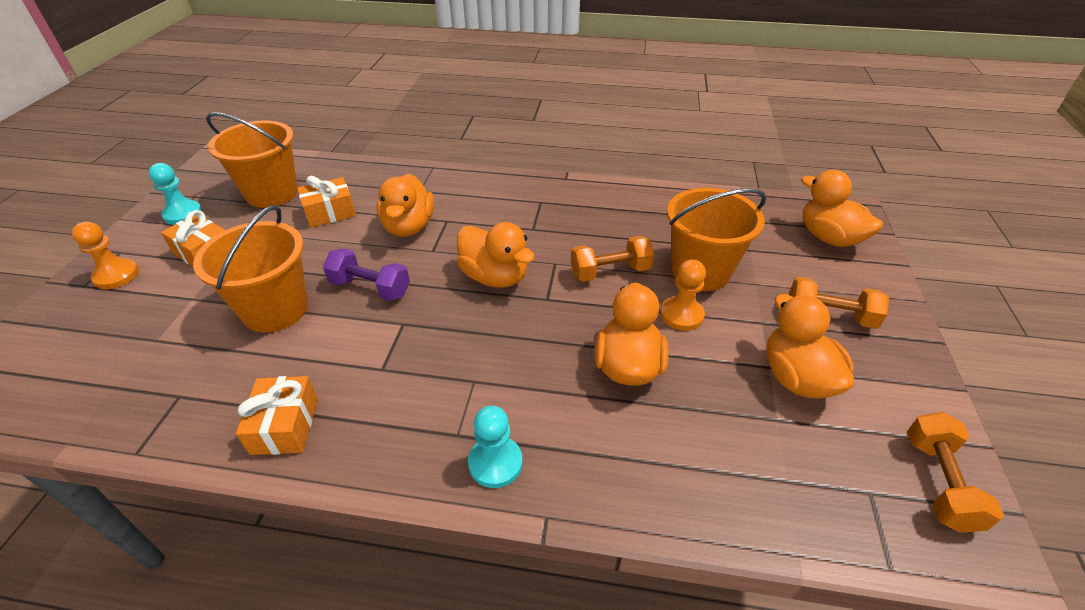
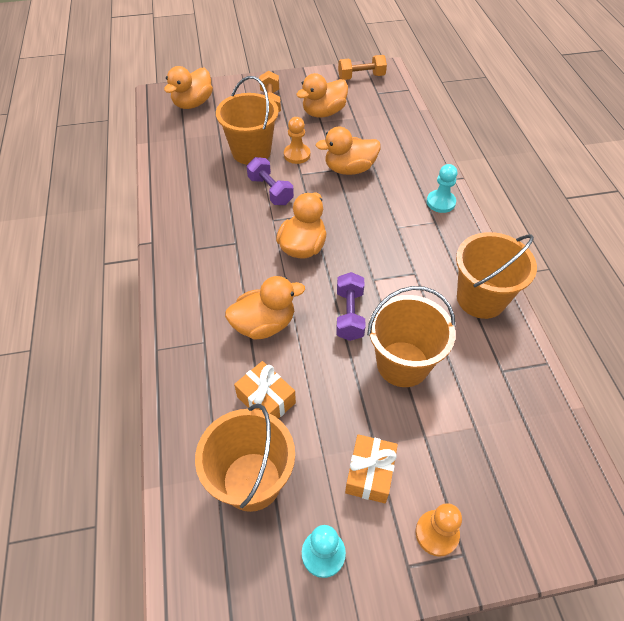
camera: 110 degrees left, 10 degrees up
(285, 425) = (481, 299): orange gift -> orange bucket
(610, 272) = (270, 191): orange dumbbell -> purple dumbbell

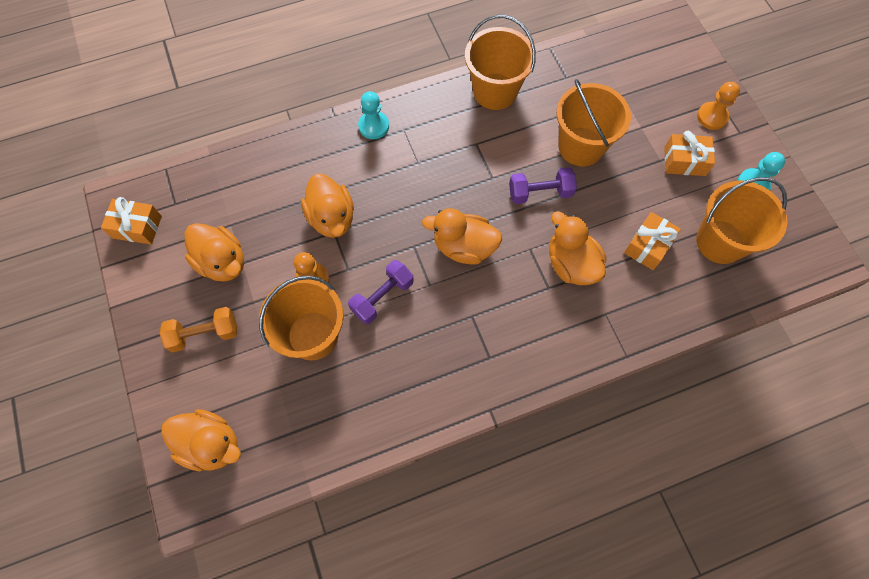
camera: 100 degrees left, 15 degrees up
(361, 77) = (137, 227): orange dumbbell -> orange gift

